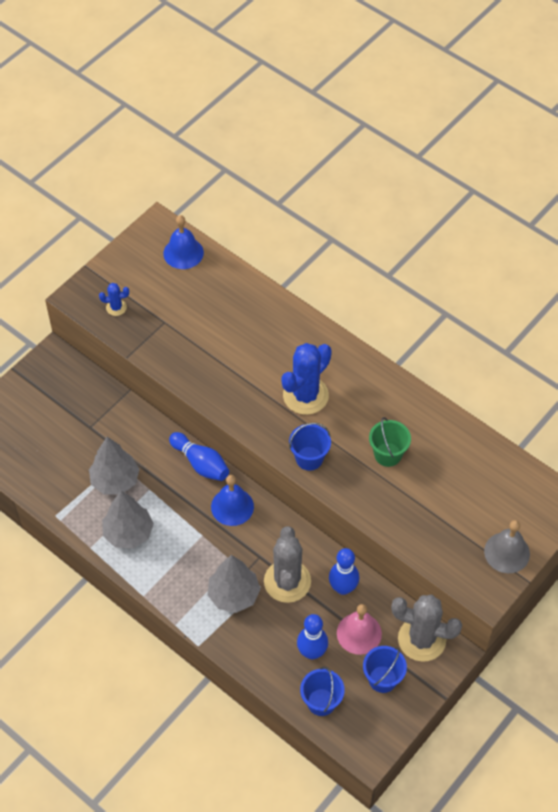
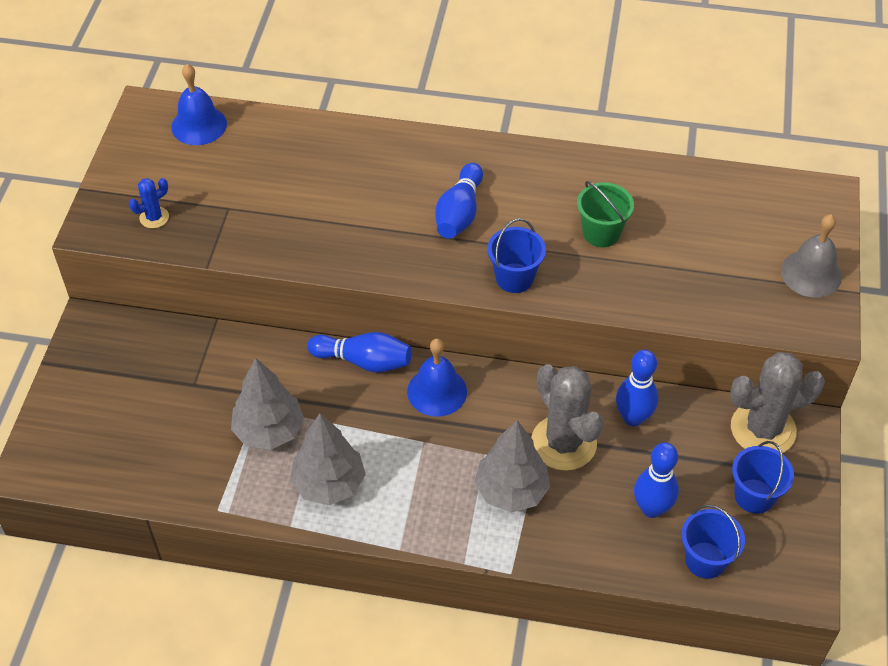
camera: 30 degrees left, 5 degrees down
(305, 395) = (459, 213): blue cactus -> blue bowling pin
(359, 633) = (689, 459): pink bell -> none

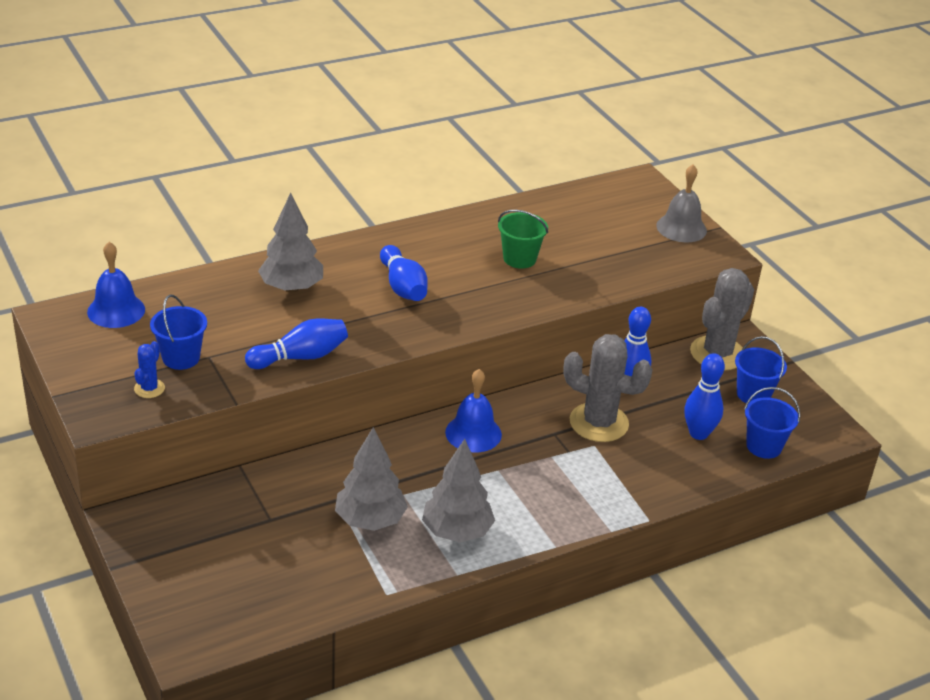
camera: 40 degrees left, 15 degrees down
(364, 361) = (396, 439): blue bowling pin -> blue bowling pin (300, 357)
(511, 490) = (594, 469): grey tree -> grey tree (291, 288)
(514, 278) = (489, 310): blue bucket -> blue bucket (181, 358)

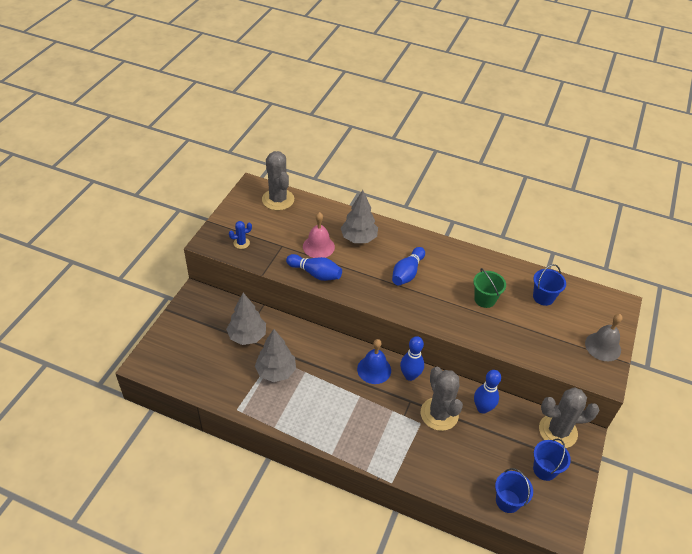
camera: 50 degrees right, 10 degrees up
(116, 310) = (278, 199): blue bell -> grey cactus
(181, 358) = (271, 238): blue bucket -> blue bucket (543, 297)
(257, 327) = (318, 246): none -> pink bell
(457, 532) = (301, 408): grey tree -> grey tree (247, 336)
(698, 433) = (482, 463): blue bowling pin -> blue bowling pin (410, 375)

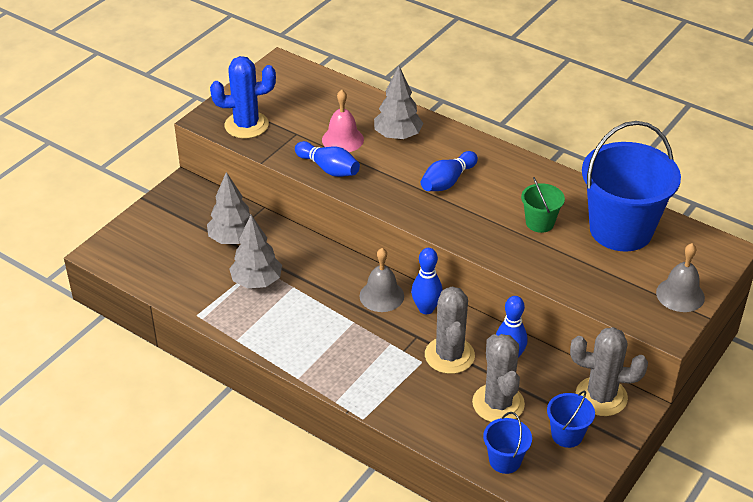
camera: 15 degrees right, 5 degrees down
(241, 243) = (246, 125): blue cactus -> blue cactus, size x2.13
(278, 199) = (308, 81): grey cactus -> grey cactus (498, 403)
(374, 369) = (381, 296): blue bell -> grey bell
(543, 297) = (621, 230): blue bucket -> blue bucket, size x2.20

